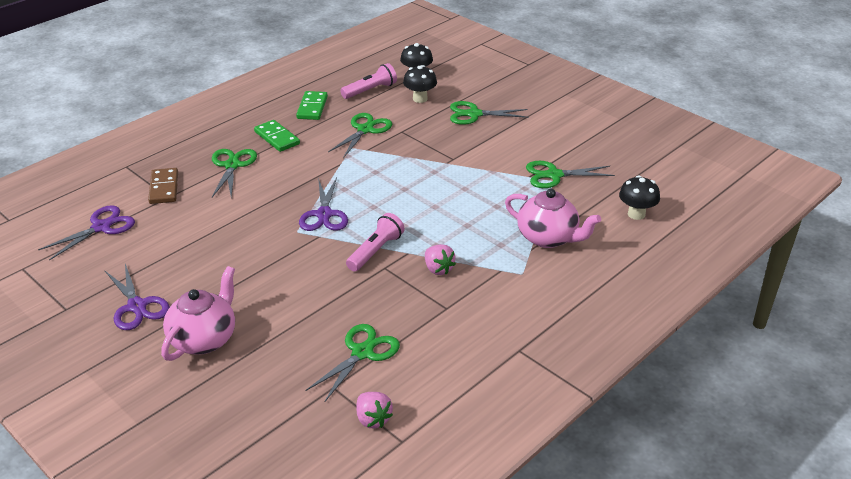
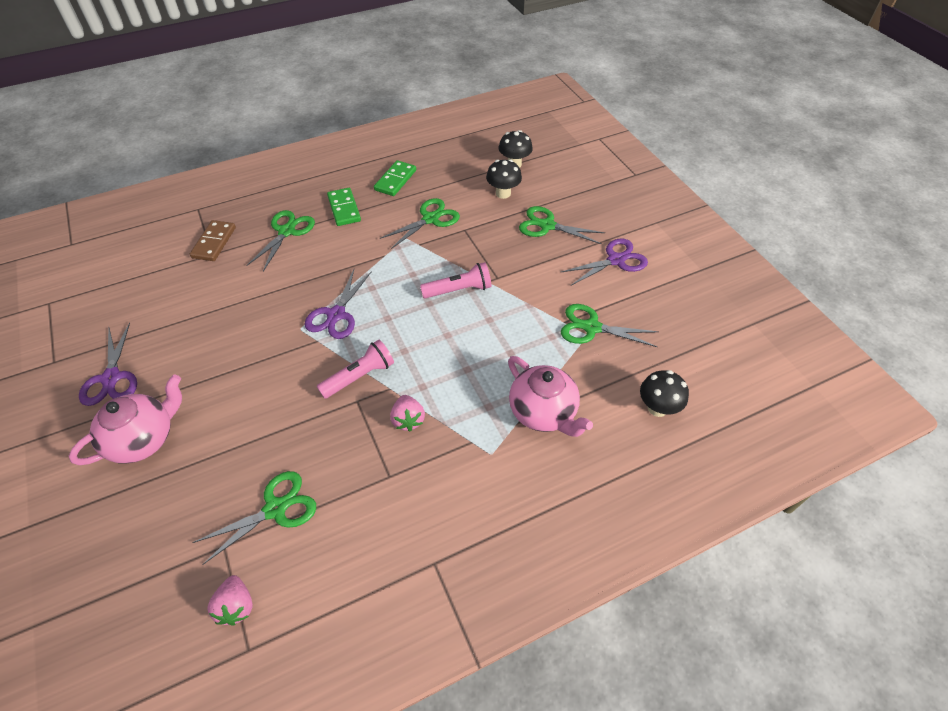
camera: 20 degrees right, 15 degrees up
(101, 227) = (137, 274): purple scissors -> purple scissors (615, 260)
(370, 90) = (460, 172): pink flashlight -> pink flashlight (459, 290)

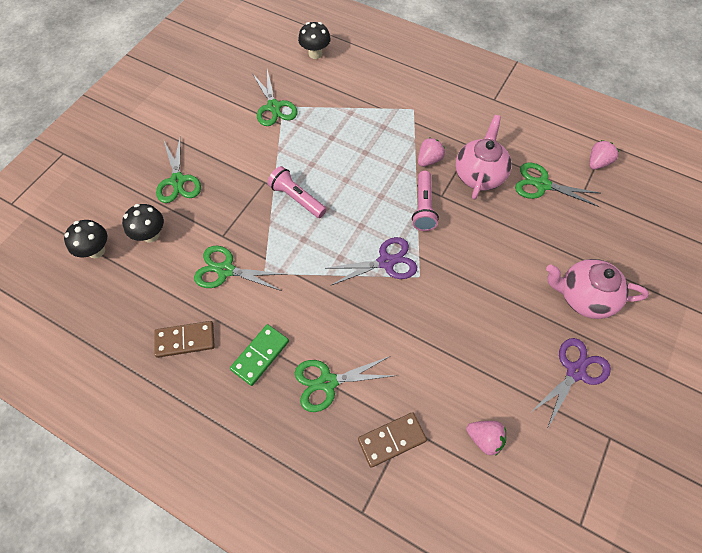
camera: 125 degrees left, 10 degrees up
(152, 289) = (484, 438): none -> pink strawberry
(359, 376) = (423, 207): pink flashlight -> pink flashlight turned 105 degrees counterclockwise
(395, 180) = (185, 340): green domino -> brown domino
(543, 412) = (363, 100): pink teapot -> pink teapot (479, 175)
(615, 260) = (192, 121): purple scissors -> none

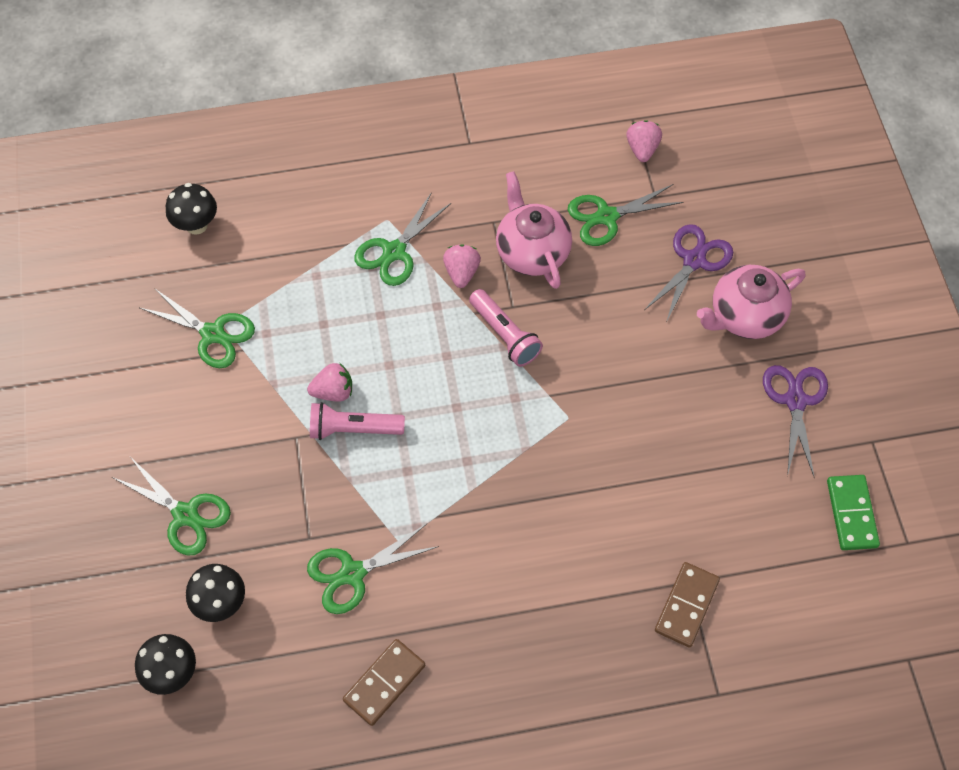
camera: 40 degrees left, 0 degrees up
(260, 355) = (481, 632): green domino -> green domino (851, 513)
(327, 382) = (575, 602): green scissors -> green scissors (394, 252)
(386, 262) = (520, 428): purple scissors -> purple scissors (694, 260)
(484, 438) = (767, 533): pink strawberry -> pink strawberry (333, 391)

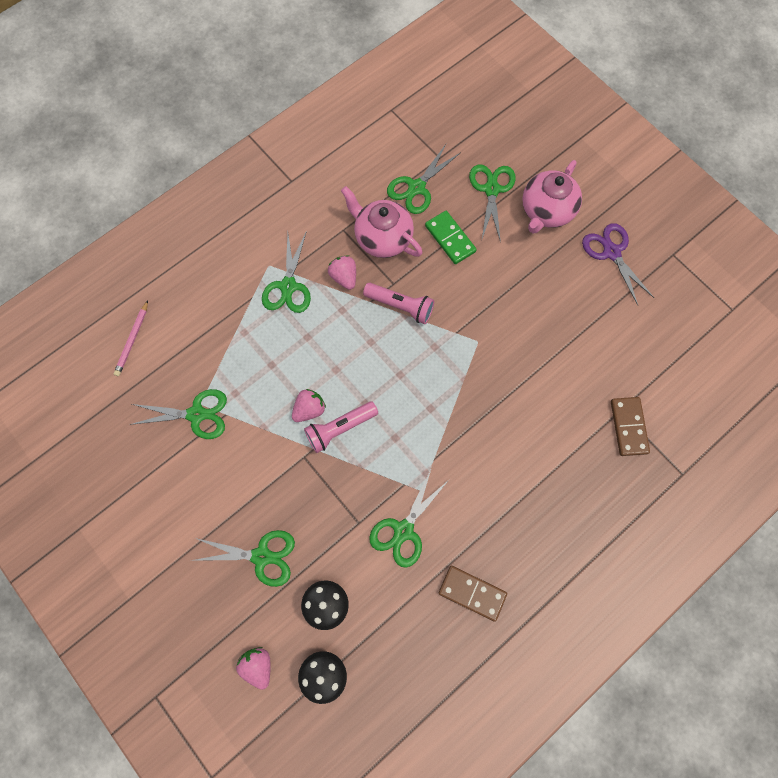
camera: 30 degrees left, 10 degrees up
(196, 225) = (132, 340): black mushroom -> pink pencil
(384, 683) = (472, 593): brown domino -> brown domino turned 75 degrees counterclockwise
(642, 149) = (411, 128): pink strawberry -> pink strawberry (258, 666)
(694, 260) = (491, 189): purple scissors -> green scissors
(851, 513) = (689, 309): green domino -> green domino (450, 239)

